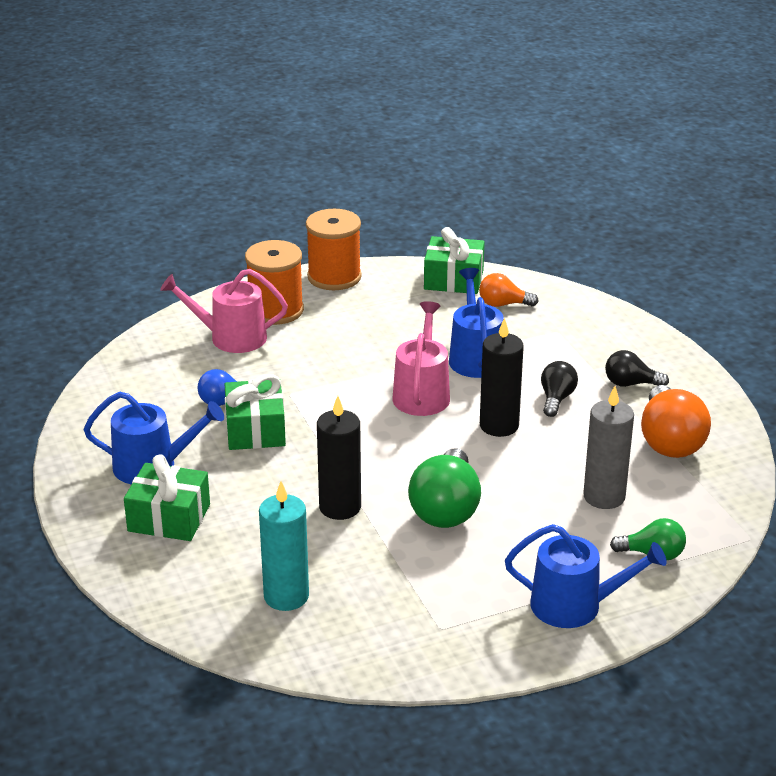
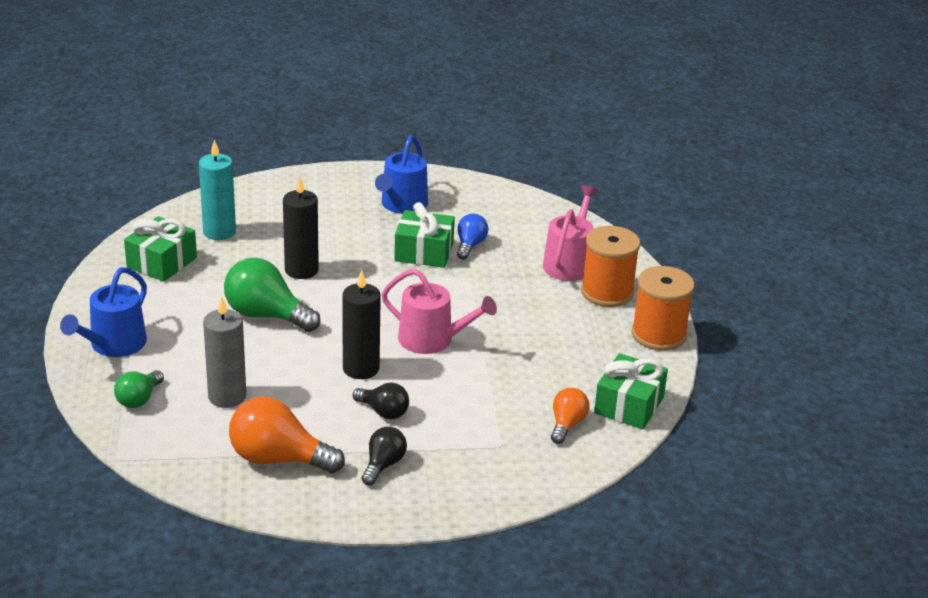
camera: 105 degrees right, 0 degrees up
(169, 518) = (336, 203): green gift -> green gift (162, 262)
(475, 357) = (477, 383): blue watering can -> none

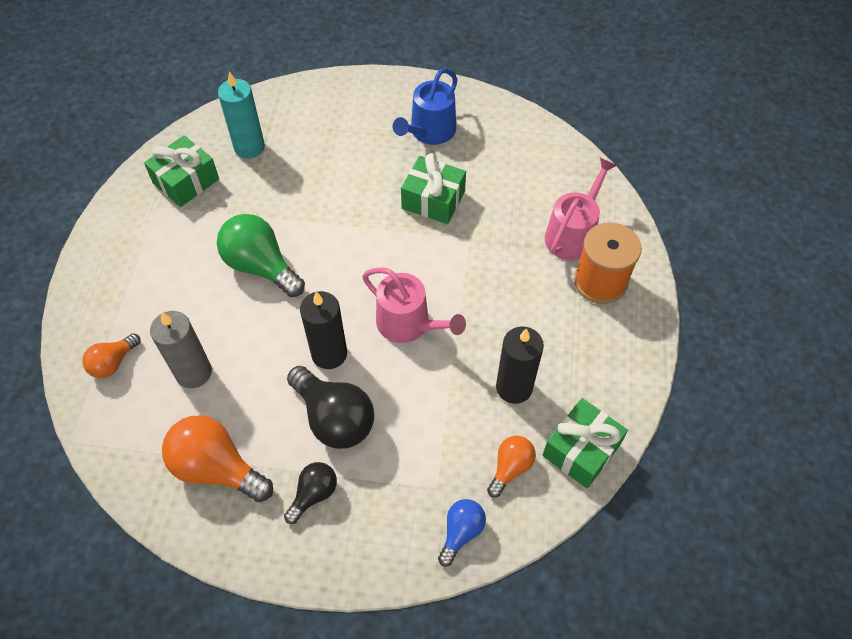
camera: 15 degrees right, 25 degrees up
(114, 345) = (112, 285): blue watering can -> none
(139, 399) = (113, 363): green light bulb -> orange light bulb
(301, 270) = (310, 209): black candle -> black candle (514, 387)
(383, 412) = (334, 418): black light bulb -> black light bulb, size x1.77
(470, 245) = (480, 196): blue light bulb -> blue light bulb (461, 532)
(658, 334) = (638, 351): orange spool -> none

